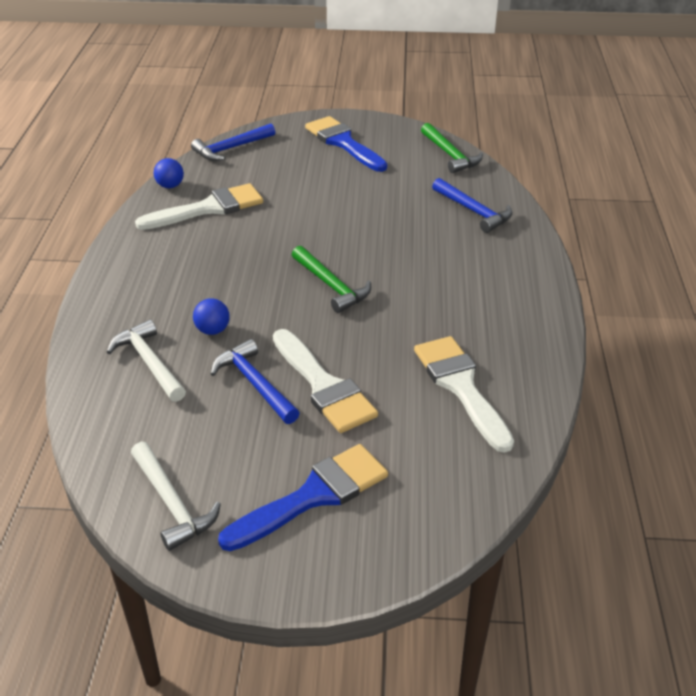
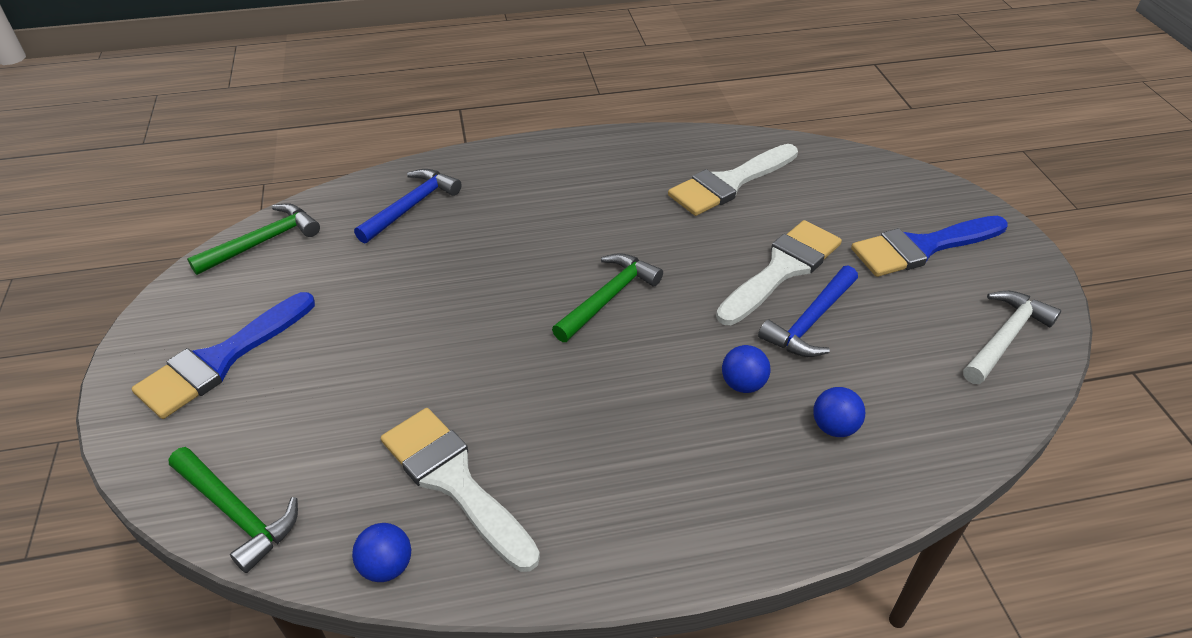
camera: 105 degrees left, 5 degrees up
(149, 363) = (834, 427): white hammer -> blue ball
(231, 148) = (236, 512): blue hammer -> green hammer
(314, 496) = (922, 247): blue brush -> blue brush turned 60 degrees counterclockwise

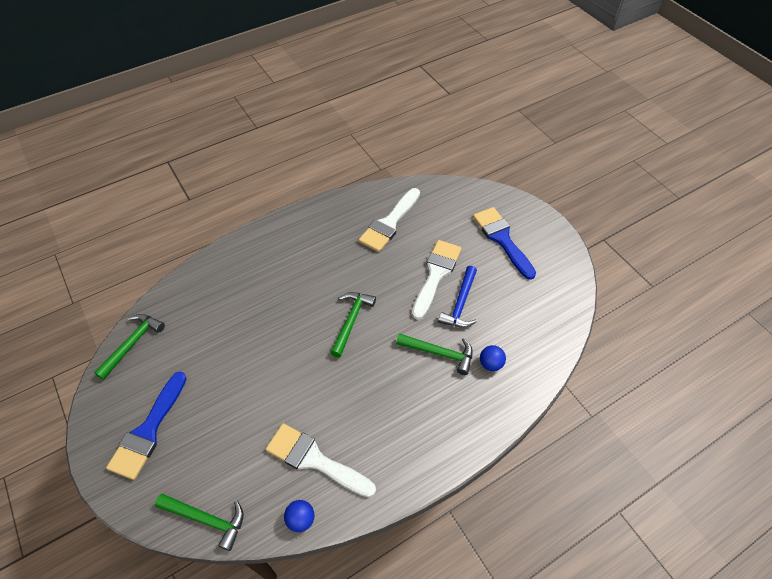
camera: 20 degrees left, 10 degrees up
(411, 207) = (212, 292): blue hammer -> none
(743, 384) = (439, 353): blue ball -> green hammer
(922, 247) = (502, 239): blue brush -> blue brush turned 105 degrees clockwise
(1004, 337) = (555, 284): white hammer -> none

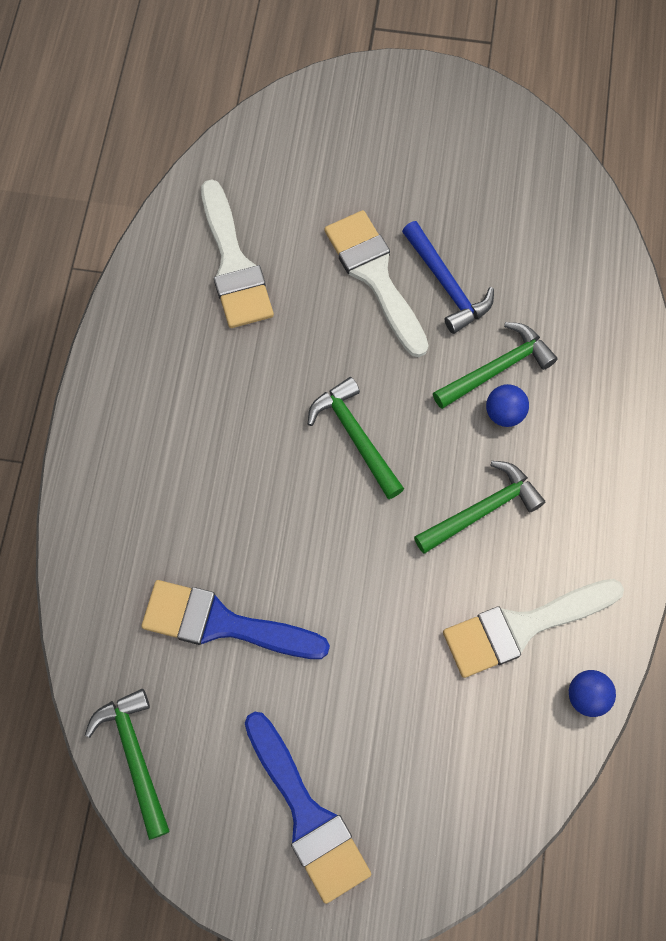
camera: 50 degrees left, 15 degrees up
(206, 519) = (498, 812): green hammer -> green hammer (481, 510)
(490, 364) = (561, 323): blue ball -> blue ball (504, 413)
(502, 239) = (391, 151): blue brush -> blue brush (222, 623)

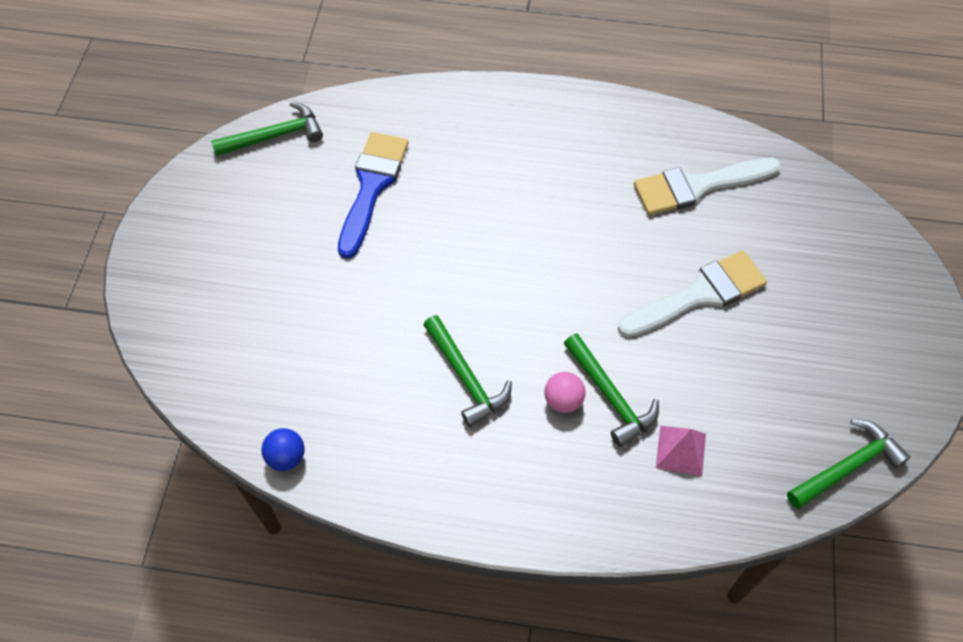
camera: 90 degrees right, 10 degrees down
(307, 815) = (216, 244): blue brush -> none
(355, 437) = (535, 278): green hammer -> green hammer (847, 466)
(446, 284) = (697, 355): blue hammer -> none
(504, 413) = (563, 400): blue ball -> pink ball
(522, 627) = (354, 406): white brush -> none
(552, 309) = (681, 450): none -> pink pyramid

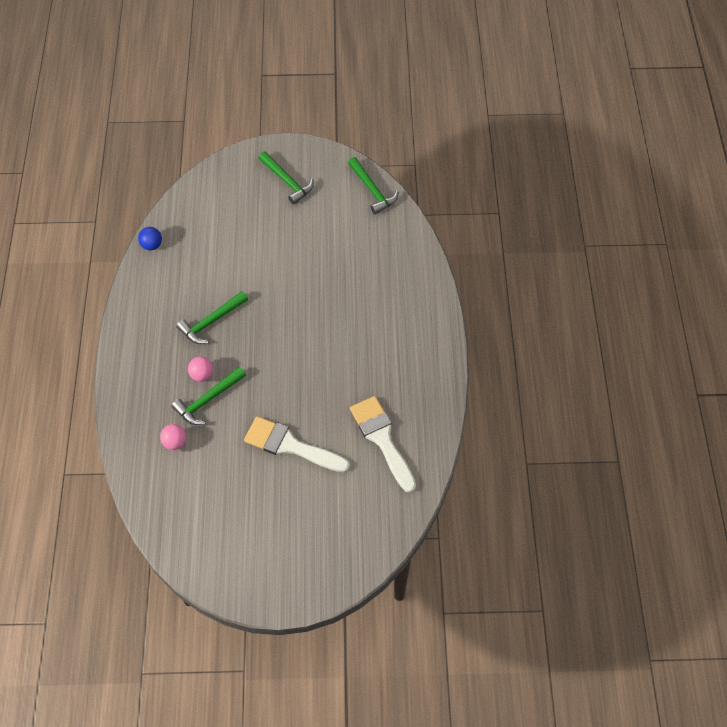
camera: 80 degrees right, 0 degrees up
(372, 186) = (343, 249): blue brush -> none
(681, 450) = (175, 442): pink pyramid -> pink ball
(699, 295) = (290, 445): white brush -> white brush turned 150 degrees clockwise
(847, 466) = (173, 540): green hammer -> green hammer (287, 181)

